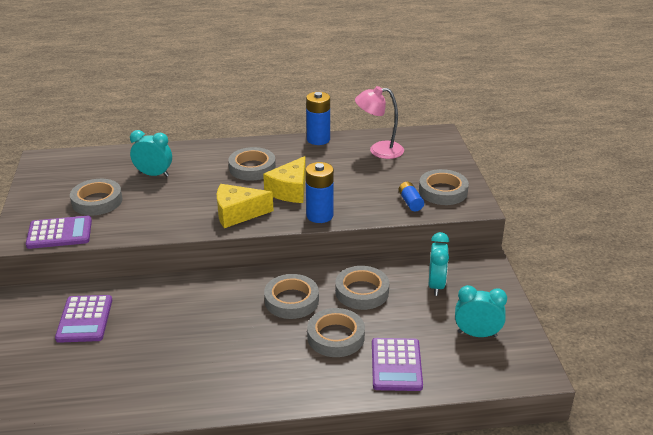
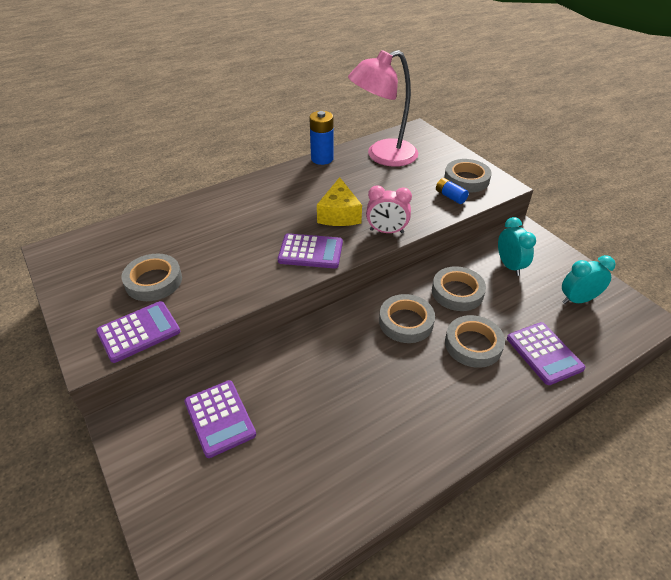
camera: 25 degrees left, 10 degrees up
(154, 174) = (193, 234): turquoise clock -> none
(238, 213) = (310, 252): yellow cheese -> purple calculator
(252, 168) = (285, 201): grey tape -> none
(319, 215) = (386, 231): blue battery -> pink clock
(379, 150) = (382, 156): pink lamp -> pink lamp, size x1.58

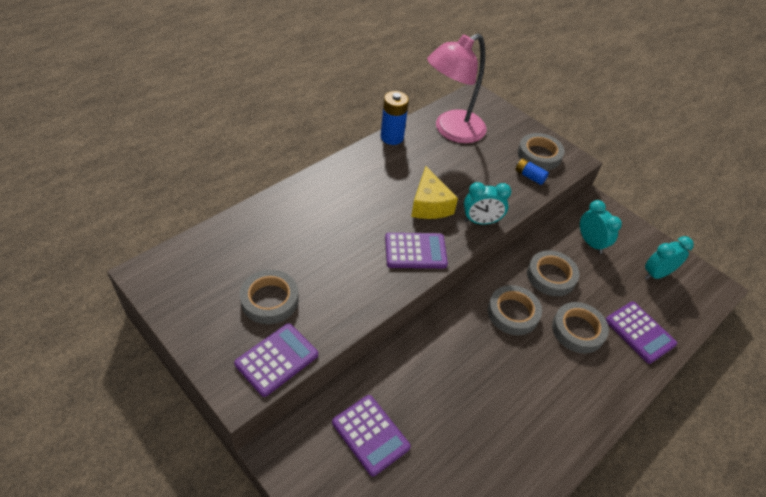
camera: 15 degrees left, 5 degrees up
(386, 231) = (481, 221): pink clock -> turquoise clock

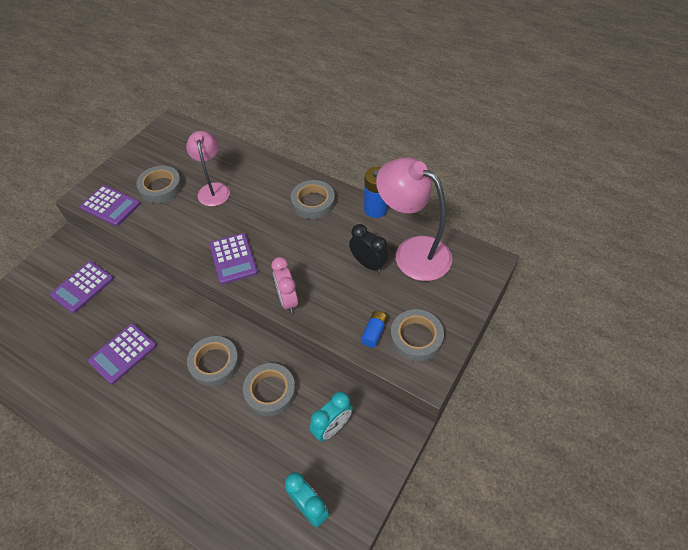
camera: 80 degrees right, 5 degrees up
(301, 249) = (213, 189): none -> pink lamp
(429, 205) = (294, 256): yellow cheese -> none
(455, 160) = (368, 264): none -> black clock
(481, 221) = (287, 300): turquoise clock -> pink clock
(578, 330) = (207, 424): grey tape -> grey tape (313, 202)
(639, 332) = (217, 488): purple calculator -> purple calculator (123, 353)

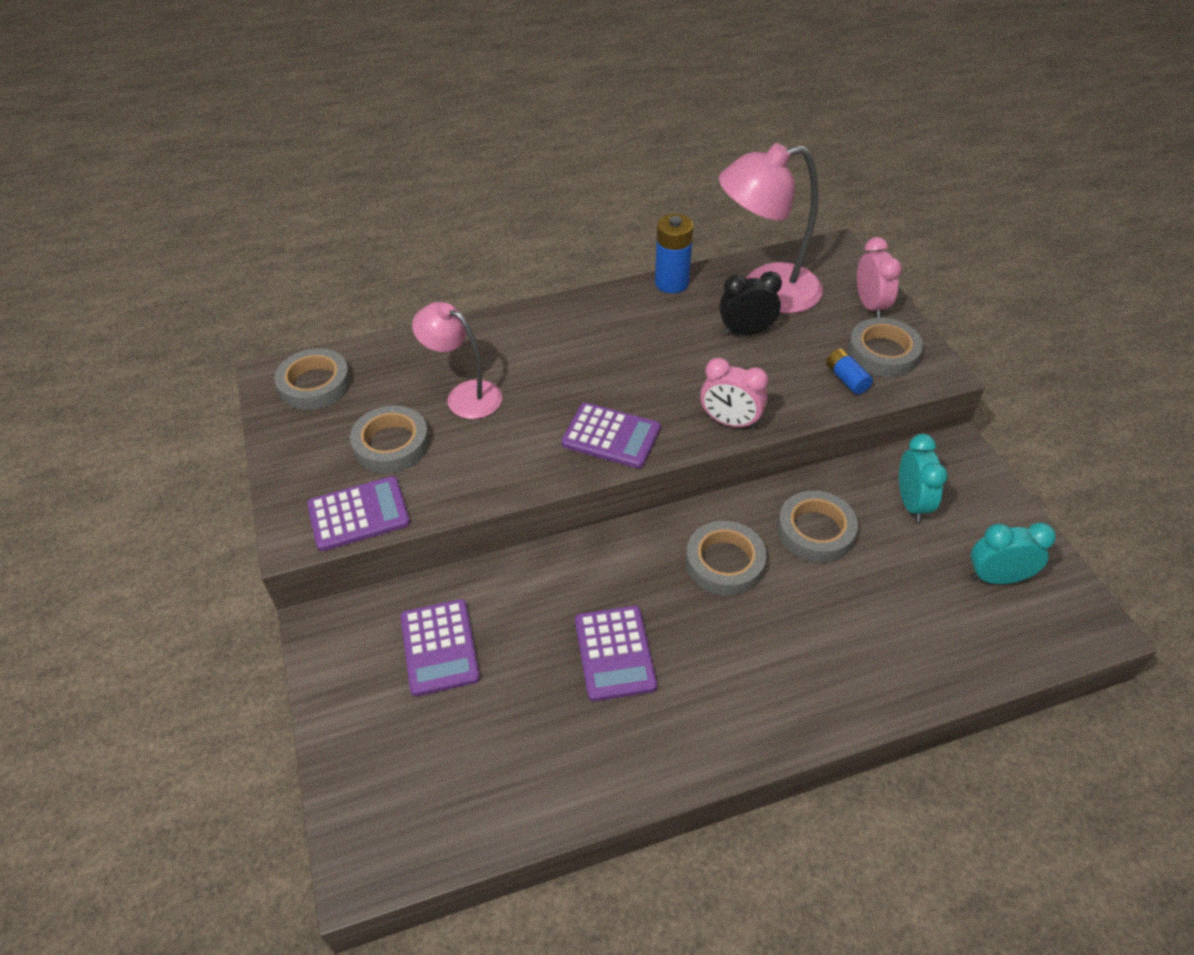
camera: 50 degrees left, 5 degrees down
(313, 202) = (600, 323): grey tape -> grey tape (315, 384)
(454, 307) = (870, 305): none -> pink clock

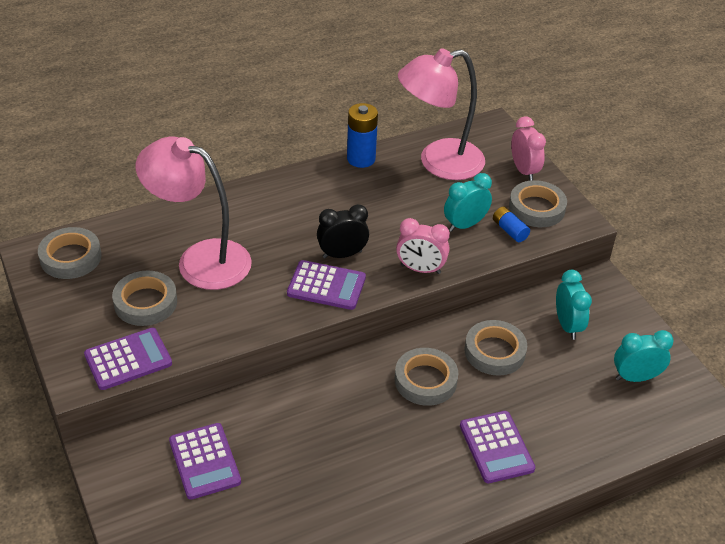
camera: 10 degrees left, 5 degrees down
(464, 395) = (200, 260): pink lamp -> pink lamp, size x1.58
(615, 653) = (346, 455): purple calculator -> purple calculator (496, 447)
(746, 332) = (426, 196): black clock -> black clock (342, 254)
(791, 369) = (465, 225): none -> turquoise clock

